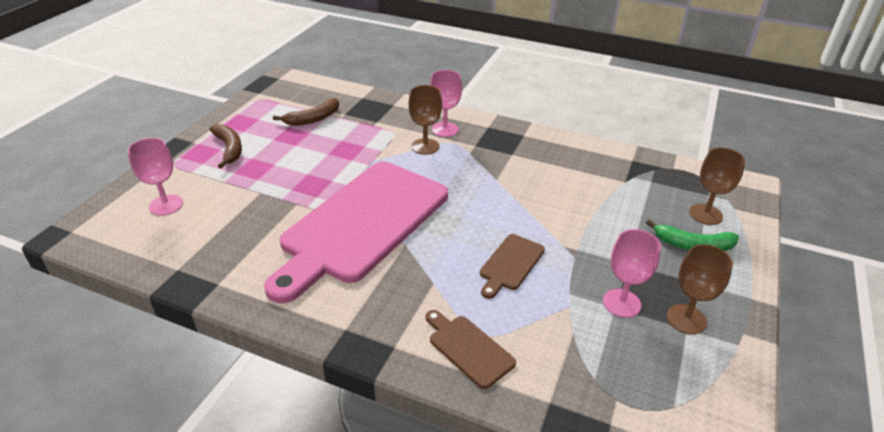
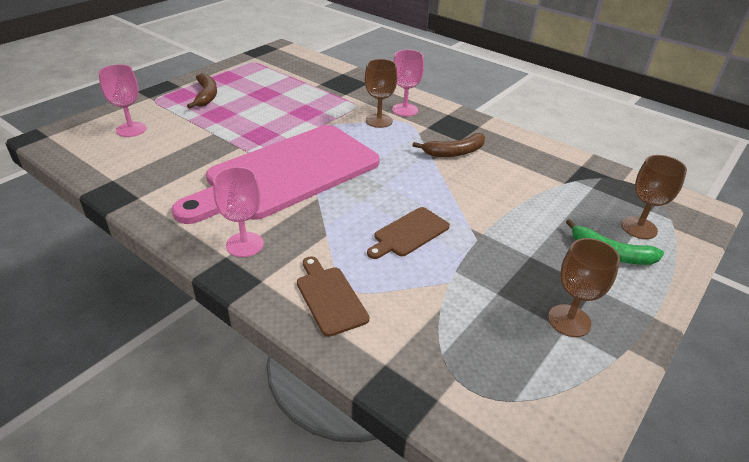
camera: 15 degrees right, 0 degrees up
(313, 119) = (290, 83): brown banana -> brown banana (454, 152)
(621, 303) = (505, 291): pink goblet -> pink goblet (244, 244)

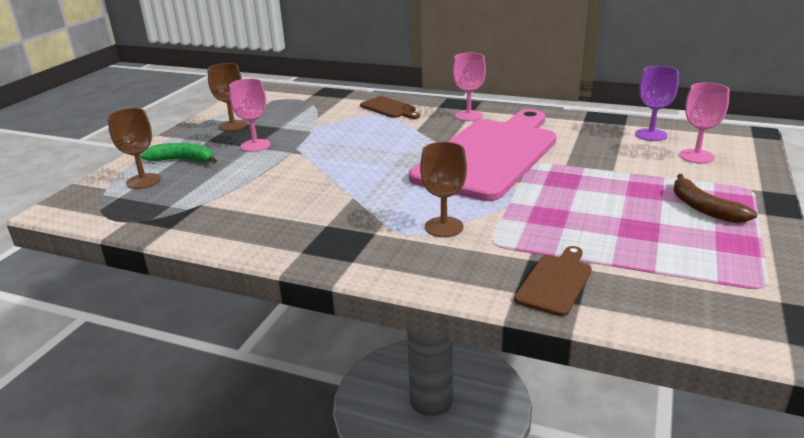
camera: 165 degrees right, 10 degrees down
(118, 160) = (651, 135): none -> purple goblet
(405, 110) = (419, 252): pink goblet -> pink goblet (255, 145)
(409, 233) = (353, 141): brown cutting board -> brown cutting board (555, 282)
(454, 152) = (329, 209): brown banana -> none

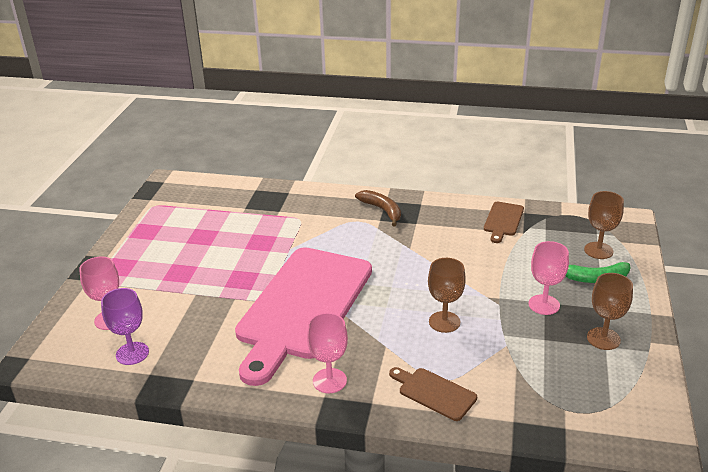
camera: 170 degrees right, 5 degrees up
(444, 227) = (334, 228): brown goblet -> brown goblet (444, 322)
(555, 282) = (265, 199): brown cutting board -> brown cutting board (503, 220)
(704, 208) = (146, 258): brown banana -> brown banana (382, 210)

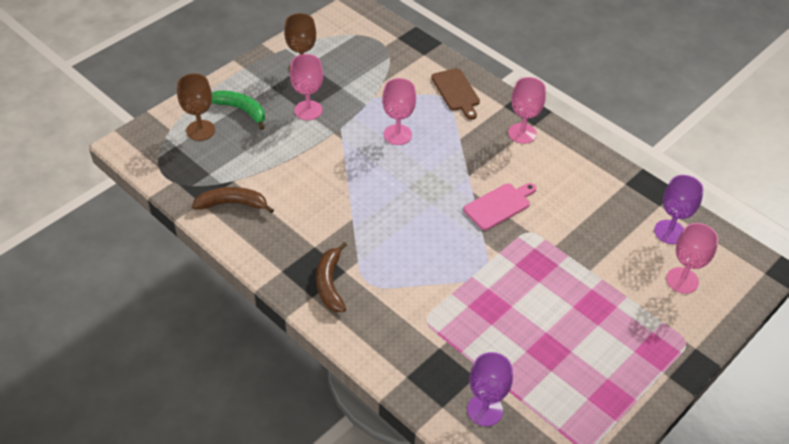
camera: 150 degrees left, 15 degrees up
(228, 197) = (485, 410): none -> purple goblet
(302, 306) = (499, 205): pink cutting board -> pink cutting board, size x0.40
(444, 322) = (397, 135): brown goblet -> pink goblet
(503, 220) = (232, 204): brown cutting board -> brown banana

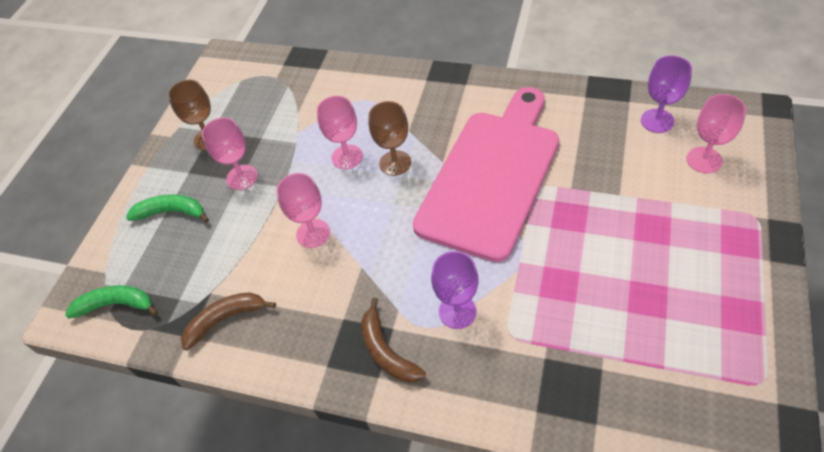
camera: 20 degrees left, 5 degrees up
(164, 155) = (116, 305): none -> green banana
(200, 130) = (140, 256): brown goblet -> brown goblet (395, 163)
(456, 92) = (373, 88): brown cutting board -> none
(485, 410) = (639, 401): purple goblet -> purple goblet (457, 311)
(499, 205) = (492, 176): pink cutting board -> pink cutting board, size x2.50
(522, 133) = (461, 97): pink goblet -> pink goblet (313, 233)

